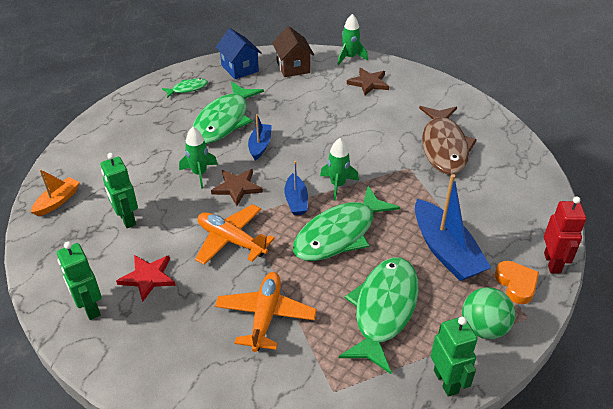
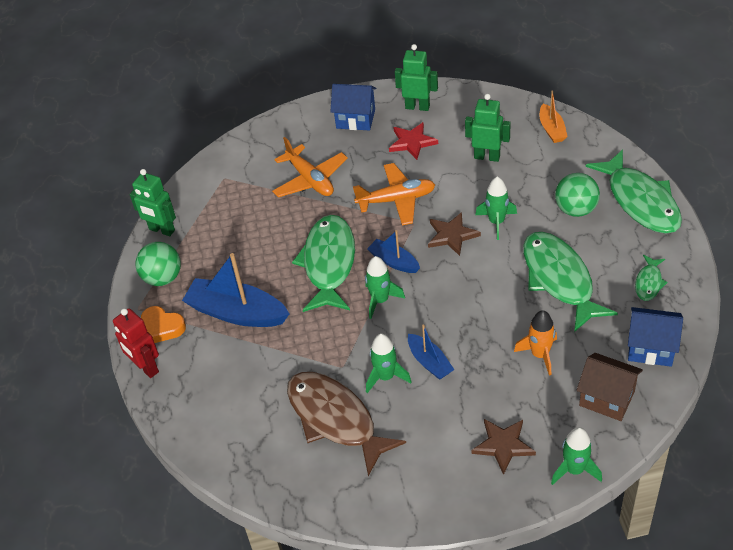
camera: 140 degrees right, 5 degrees up
(148, 145) = (576, 210): none -> green ball
(148, 345) = (355, 119): none -> blue house
(260, 146) = (491, 282): blue boat -> blue boat (429, 362)
(293, 100) = (540, 355): none -> orange rocket
(383, 310) = (240, 239): green fish -> green fish (640, 201)
(389, 146) = (385, 377): none -> green rocket

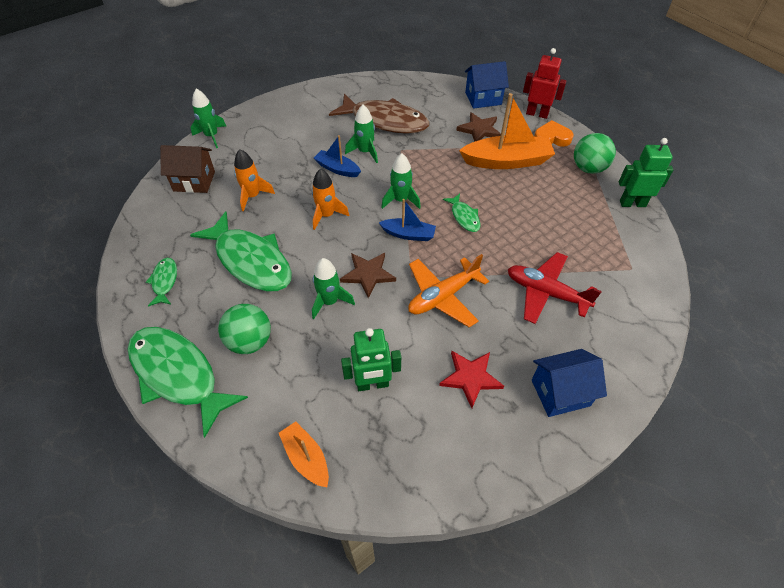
camera: 150 degrees right, 5 degrees up
(237, 313) = (506, 161): blue boat -> orange boat
(310, 180) = (546, 293): orange plane -> red plane
(329, 263) = (464, 217): green fish -> green fish, size x0.46
(417, 107) = (498, 440): green robot -> none
(466, 306) = (327, 215): none -> orange rocket
(503, 445) = (264, 136): brown star -> brown star (479, 130)
(651, 348) = (161, 225): blue house -> blue house (483, 98)

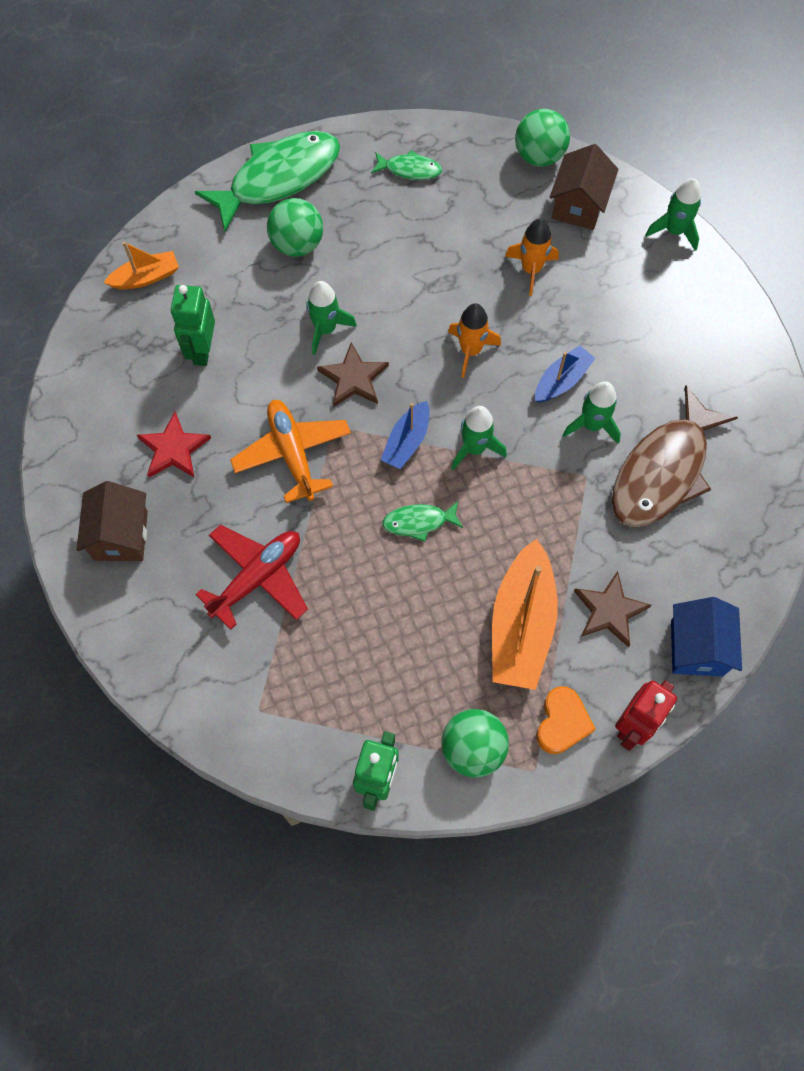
camera: 105 degrees right, 15 degrees up
(149, 208) = (539, 156): none -> green ball
(251, 261) = (415, 256): green fish -> none
(560, 393) = (121, 535): blue house -> brown house

